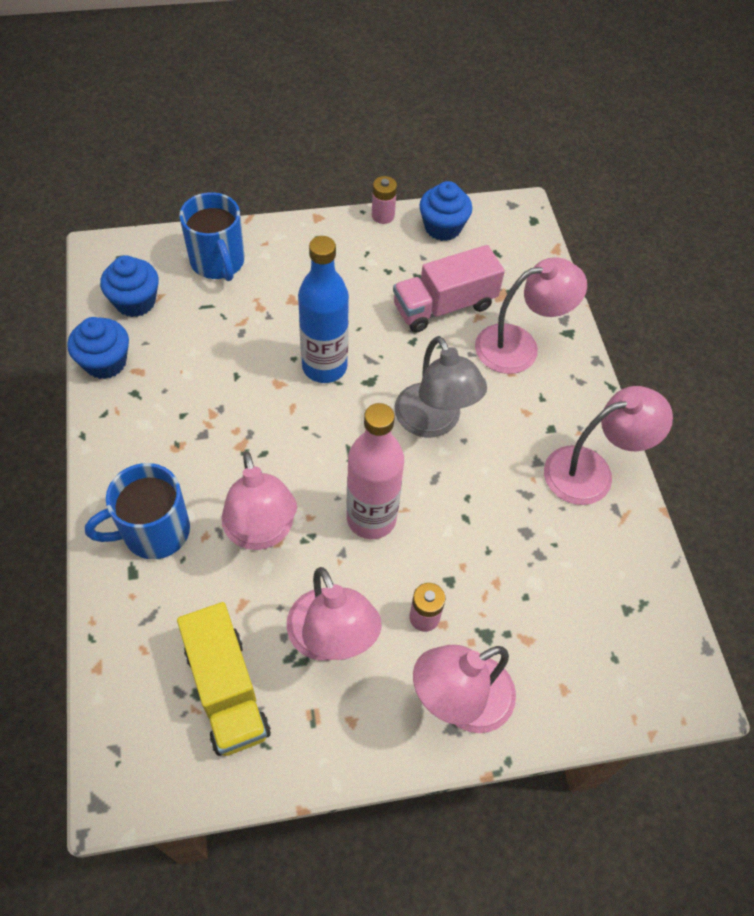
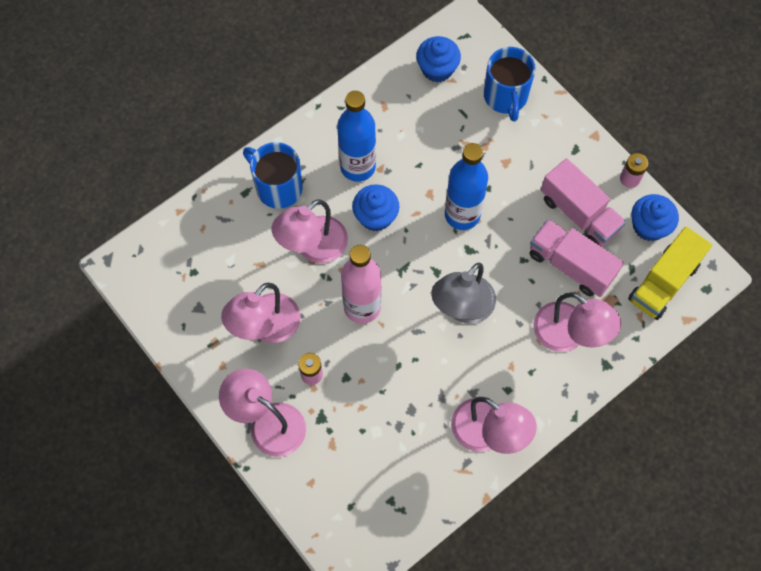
camera: 65 degrees right, 10 degrees up
(105, 362) = (378, 83): blue cupcake -> blue cupcake (376, 216)
(193, 434) = (358, 167): none -> blue bottle
(218, 262) = (506, 97): blue mug -> blue mug turned 45 degrees counterclockwise
(227, 690) = (203, 287): yellow truck -> yellow truck (663, 282)
(393, 271) = (579, 214): none -> pink truck

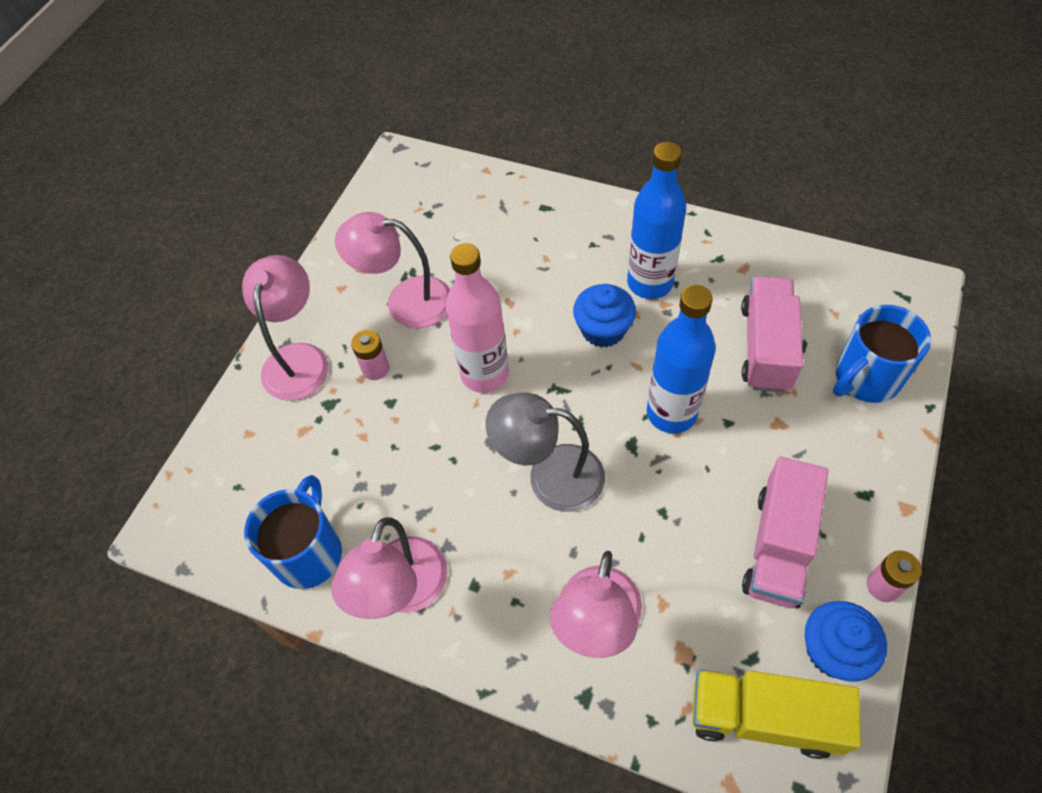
camera: 65 degrees right, 10 degrees down
(278, 187) = (571, 229): blue mug -> blue mug (309, 552)
(313, 247) = (524, 293): pink lamp -> none
(437, 69) = (835, 292): blue cupcake -> none
(570, 265) = (697, 574): pink truck -> pink truck (765, 347)

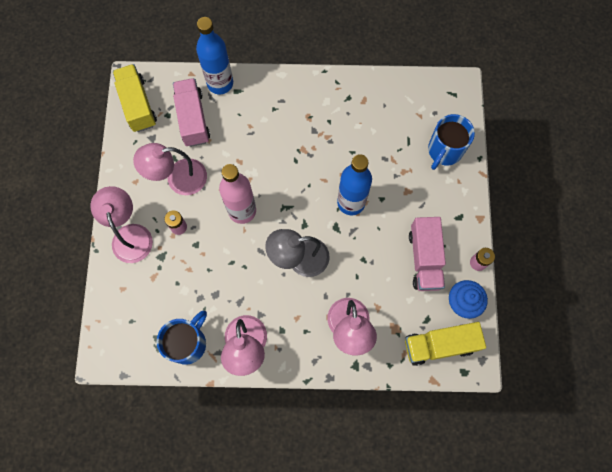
camera: 25 degrees left, 15 degrees up
(309, 552) = (188, 343): blue mug -> blue mug turned 45 degrees clockwise
(392, 190) = (138, 105): none -> yellow truck
(603, 330) = (298, 163): blue cupcake -> none
(649, 283) = (315, 125): blue bottle -> blue bottle (220, 83)
(765, 347) = (389, 147): pink truck -> pink truck (193, 119)

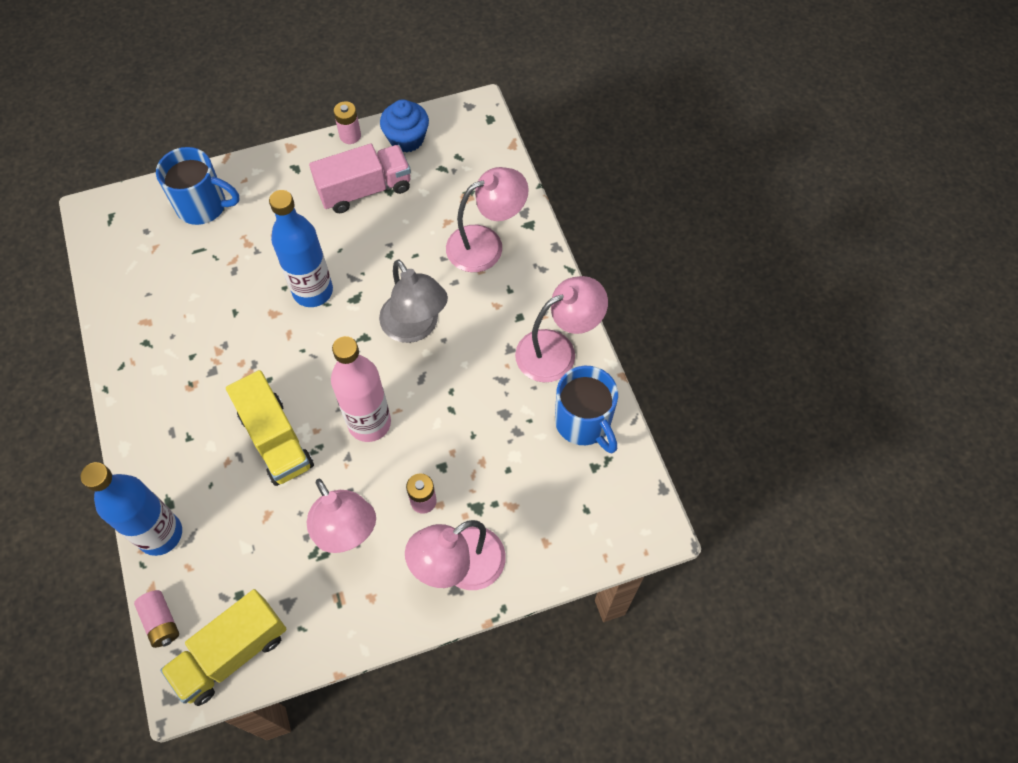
camera: 110 degrees left, 10 degrees down
(170, 75) = (161, 622): none -> pink battery
(188, 343) = (584, 422): blue mug -> blue mug turned 135 degrees counterclockwise
(193, 119) = (236, 552): pink truck -> none
(439, 345) = (468, 149): yellow truck -> yellow truck (276, 440)

